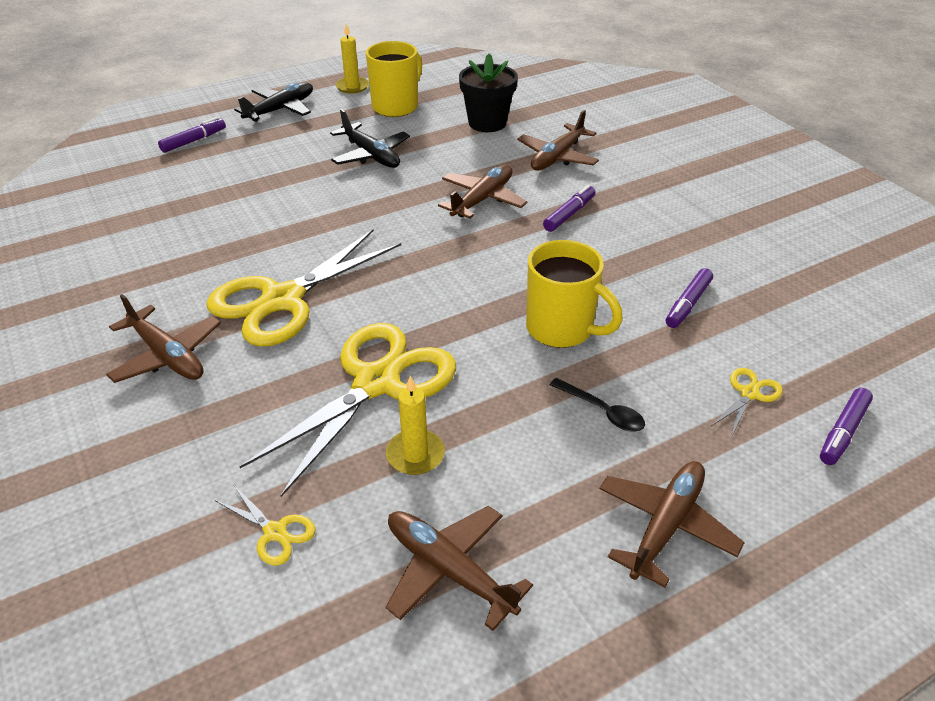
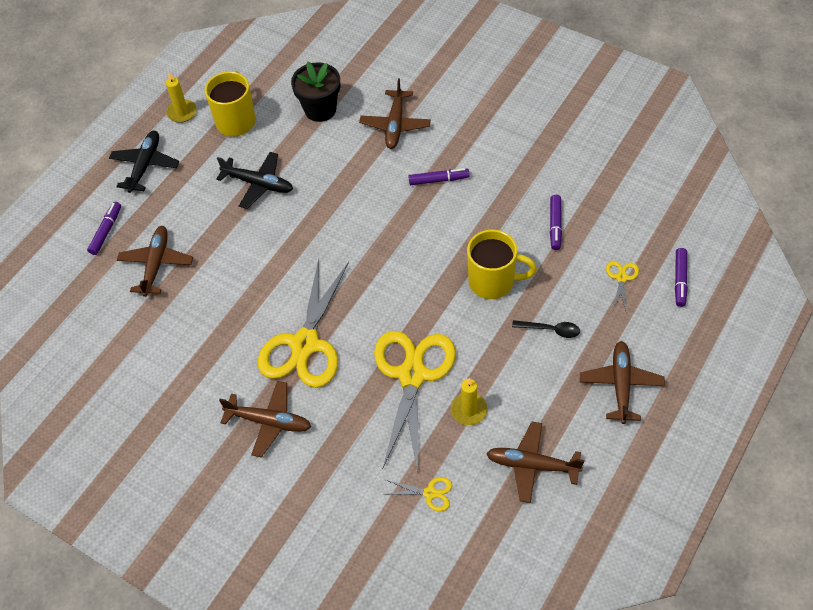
camera: 25 degrees left, 15 degrees up
(482, 199) = (371, 193): brown plane -> brown plane (156, 264)
(569, 214) = (438, 180): purple marker -> purple marker turned 75 degrees clockwise

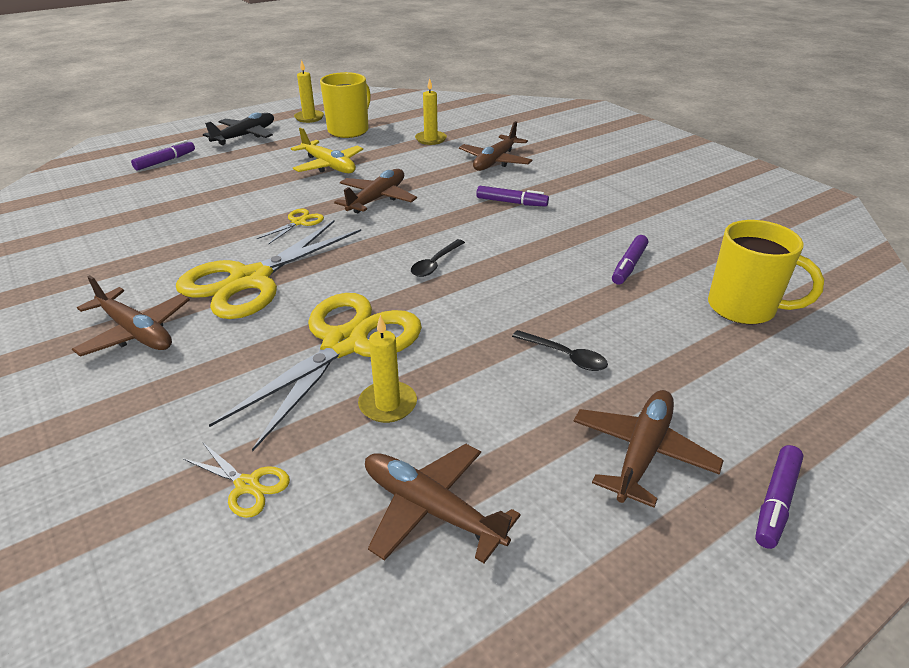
camera: 20 degrees right, 20 degrees down
(156, 264) = (179, 189): brown plane -> brown plane (377, 199)
(258, 184) = (329, 166): black plane -> yellow plane
(320, 109) = (430, 139): black flower pot -> yellow candle
(423, 276) = (435, 264): none -> black spoon
(493, 282) = (517, 291): yellow mug -> yellow mug (743, 308)
(621, 278) = (698, 334): yellow scissors -> yellow scissors (298, 222)
(680, 280) = (791, 361): purple marker -> purple marker (776, 501)

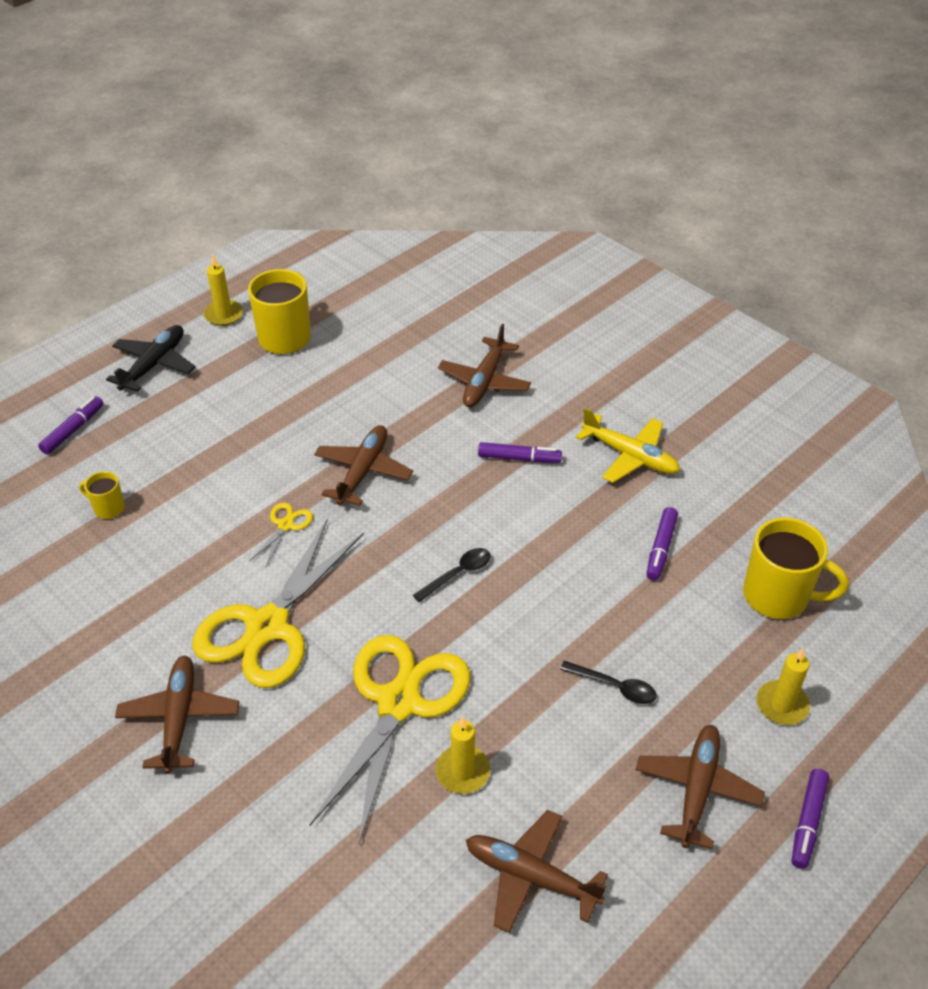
camera: 10 degrees left, 10 degrees up
(136, 332) = (179, 718): brown plane -> brown plane turned 120 degrees counterclockwise
(163, 201) = (108, 508): none -> yellow mug
(247, 485) = (367, 879): yellow scissors -> none
(329, 166) = (284, 415): yellow plane -> yellow plane (630, 456)
(430, 139) = (395, 345): yellow candle -> yellow candle (781, 705)
(435, 264) = (458, 574): black spoon -> black spoon turned 150 degrees counterclockwise

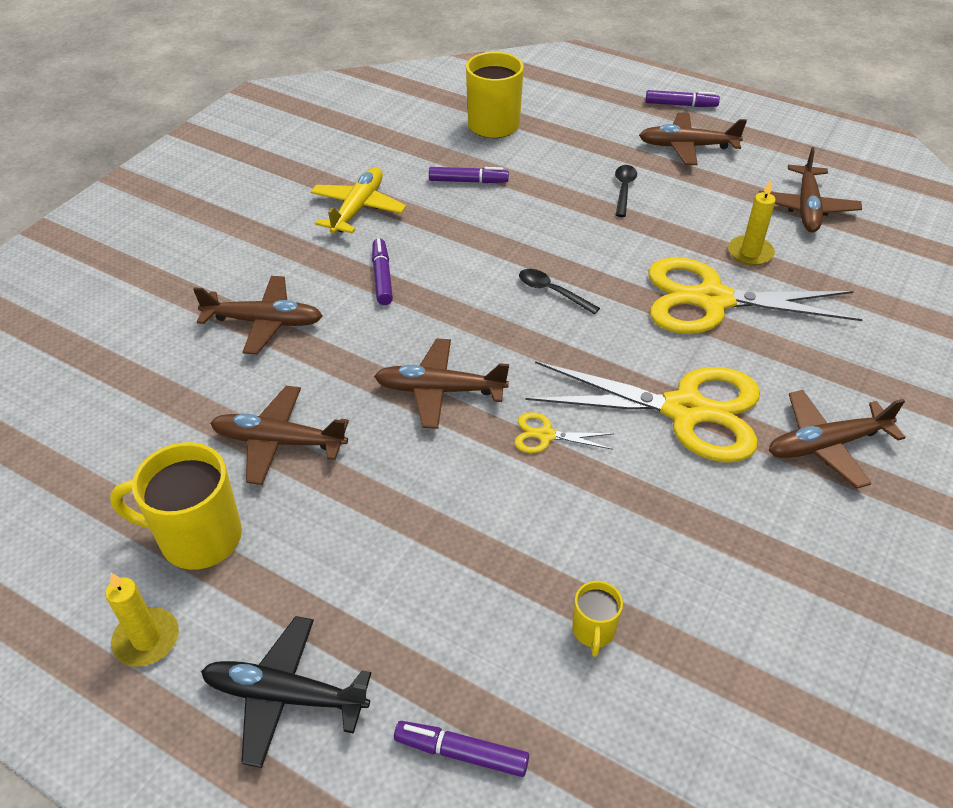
camera: 105 degrees left, 0 degrees up
(350, 379) = (279, 442): none -> brown plane
(781, 705) = (594, 118): yellow candle -> none

